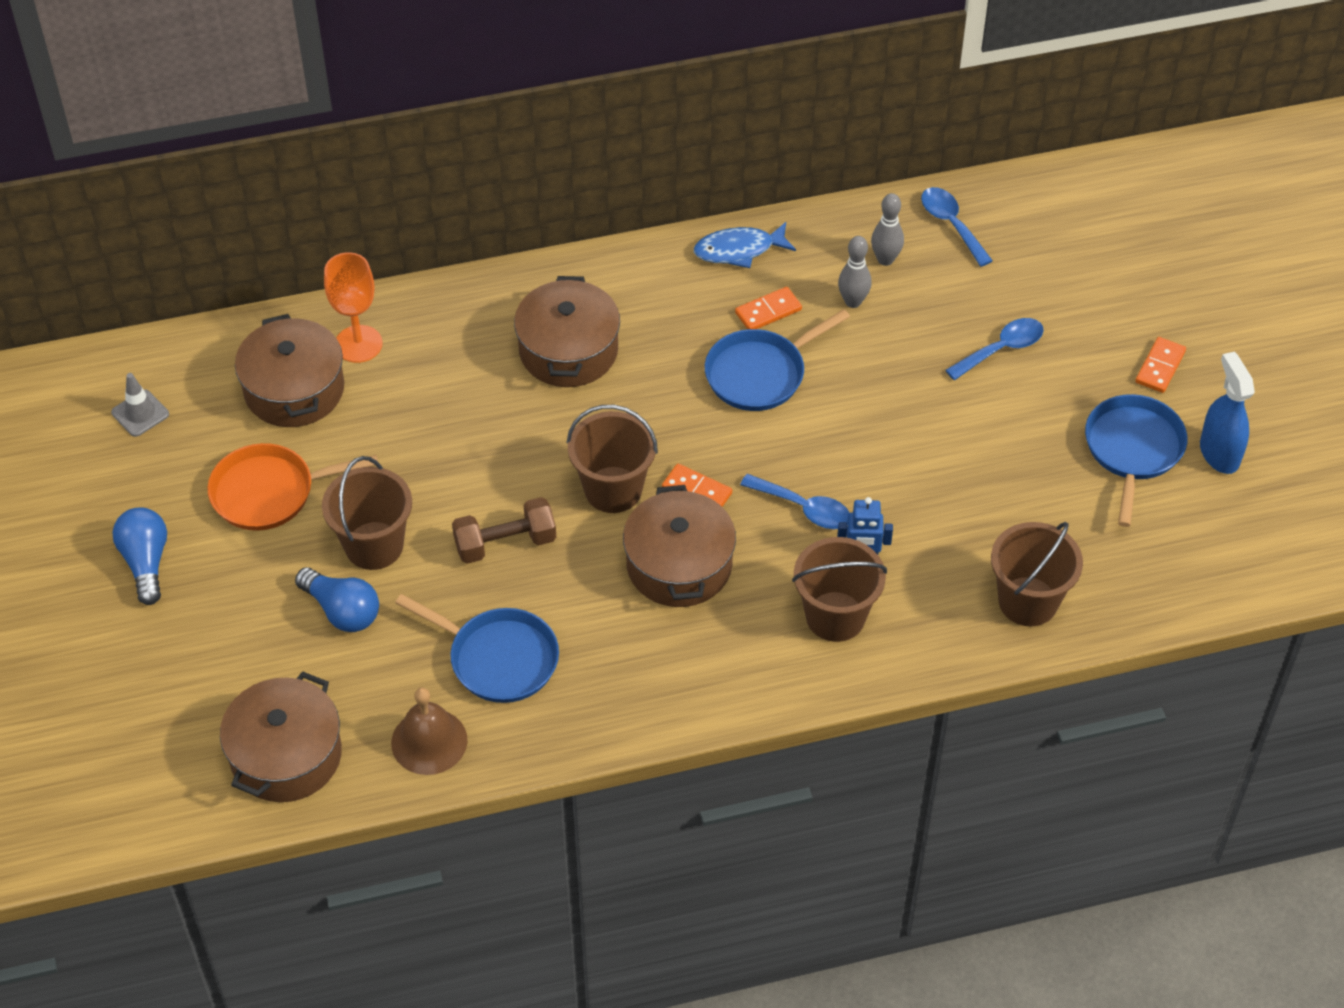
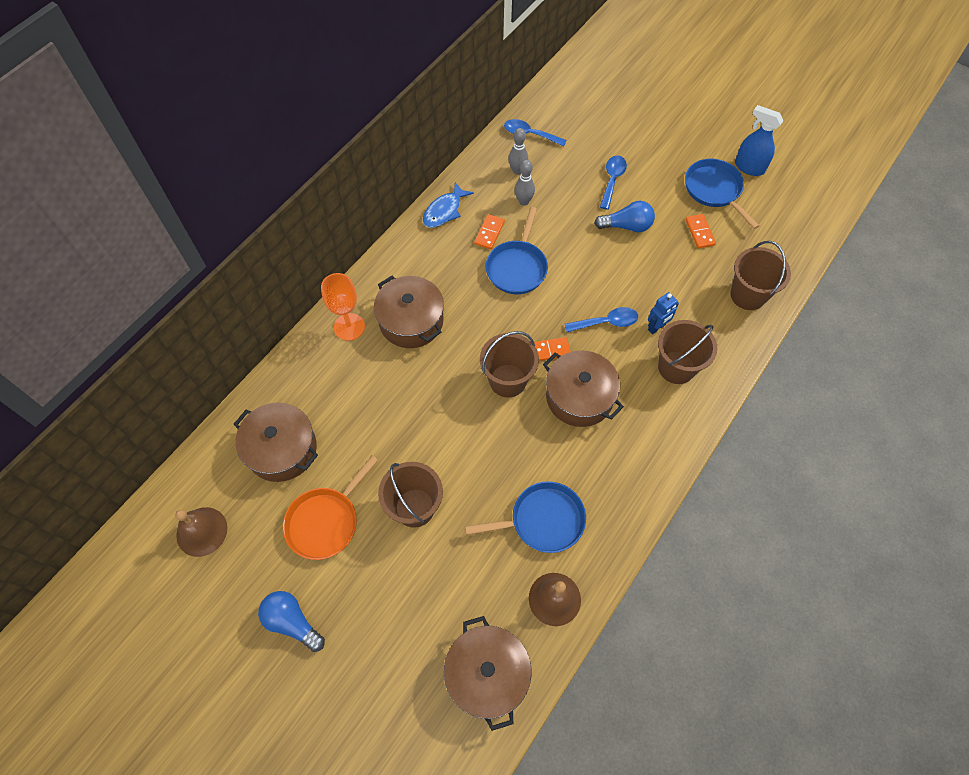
camera: 40 degrees left, 10 degrees up
(140, 413) = (201, 531): grey traffic cone -> brown bell
(342, 610) = (434, 560): blue light bulb -> blue light bulb (626, 226)
(358, 344) = (294, 397): orange goblet -> orange goblet (349, 327)
(505, 543) = (483, 452): brown dumbbell -> none
(1160, 367) = (685, 143): orange domino -> orange domino (699, 232)

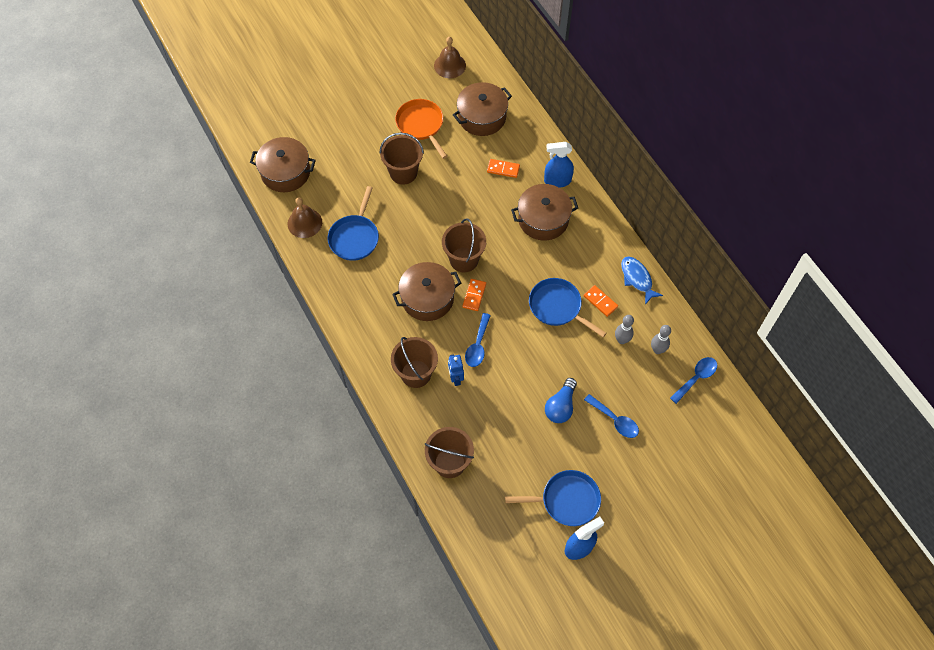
camera: 115 degrees right, 0 degrees up
(292, 622) = (371, 93): blue light bulb -> none
(349, 327) = (557, 181): orange goblet -> blue spray bottle
(699, 232) = (527, 461): orange domino -> orange domino (503, 169)

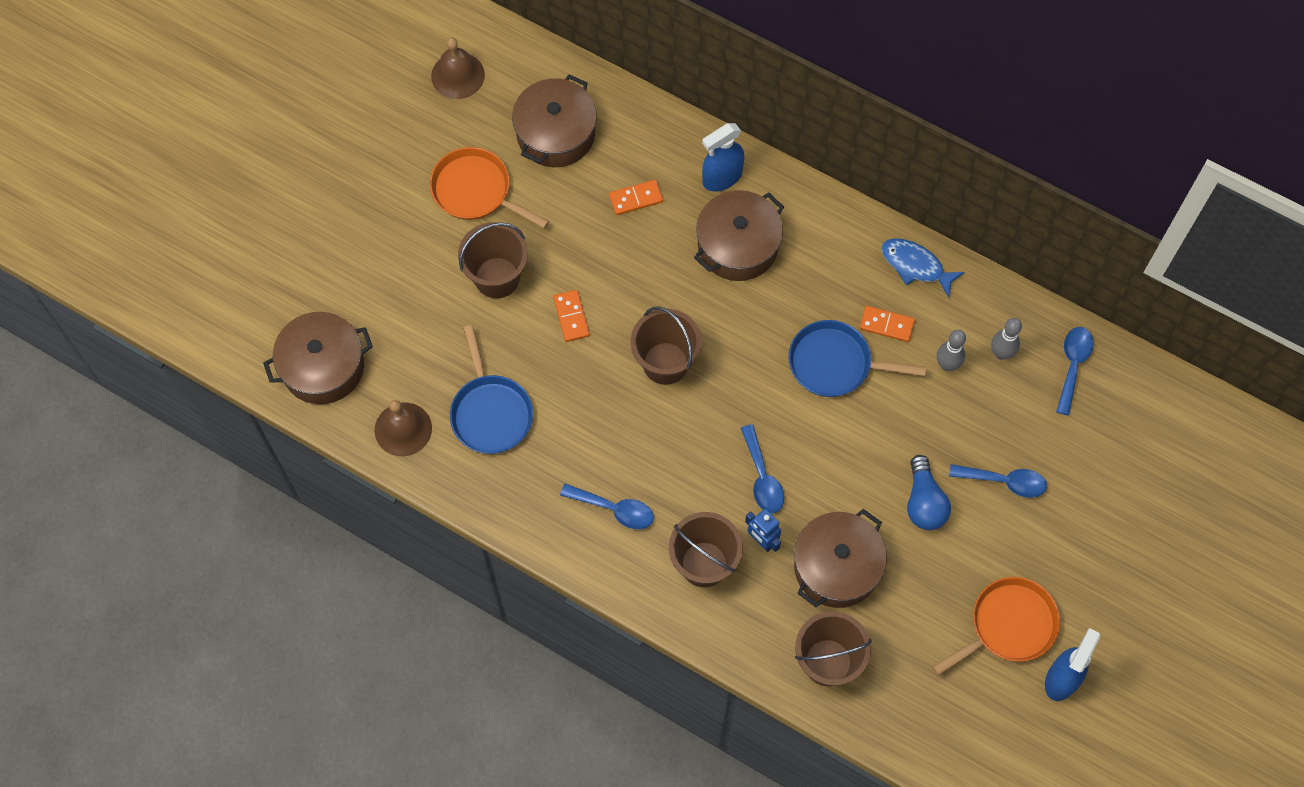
camera: 30 degrees left, 5 degrees up
(386, 320) = (614, 509): none -> blue spoon
(427, 298) = (651, 447): brown pot -> brown pot (836, 567)
(474, 295) = (712, 408): orange domino -> orange domino (571, 317)
(566, 500) = (1008, 625): blue pan -> orange pan

